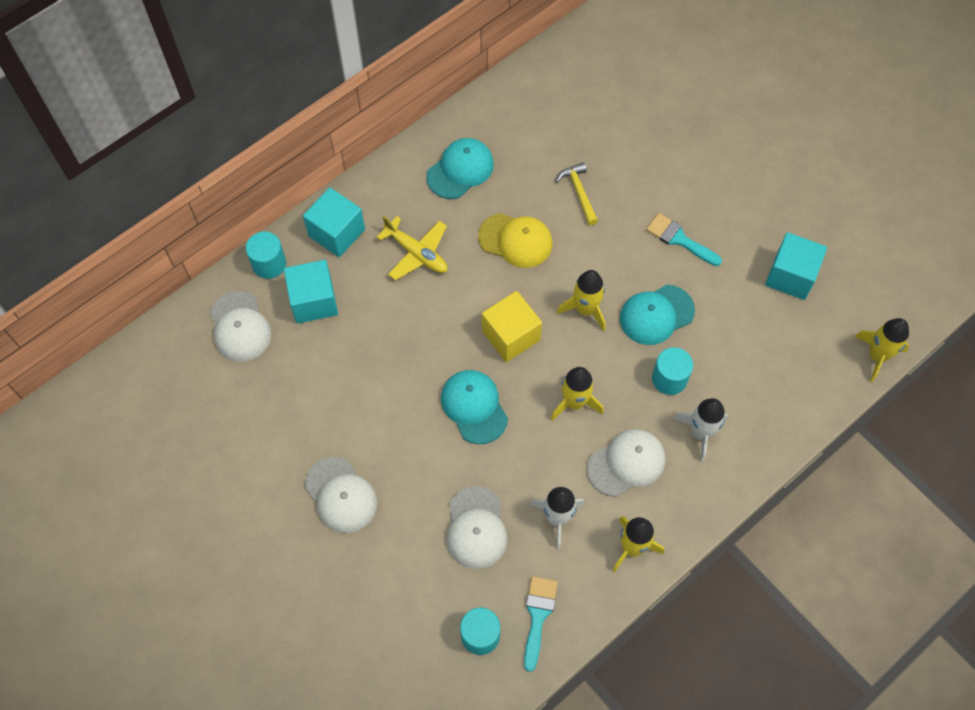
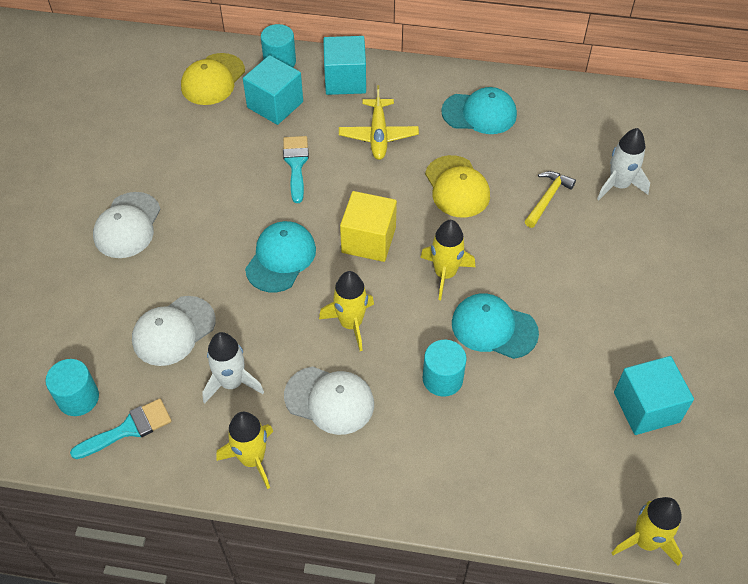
camera: 50 degrees right, 10 degrees down
(240, 327) = (213, 79): white cap -> yellow cap
(679, 239) = (584, 296): turquoise brush -> turquoise brush (296, 164)
(700, 433) = (414, 439): white rocket -> white rocket (619, 185)

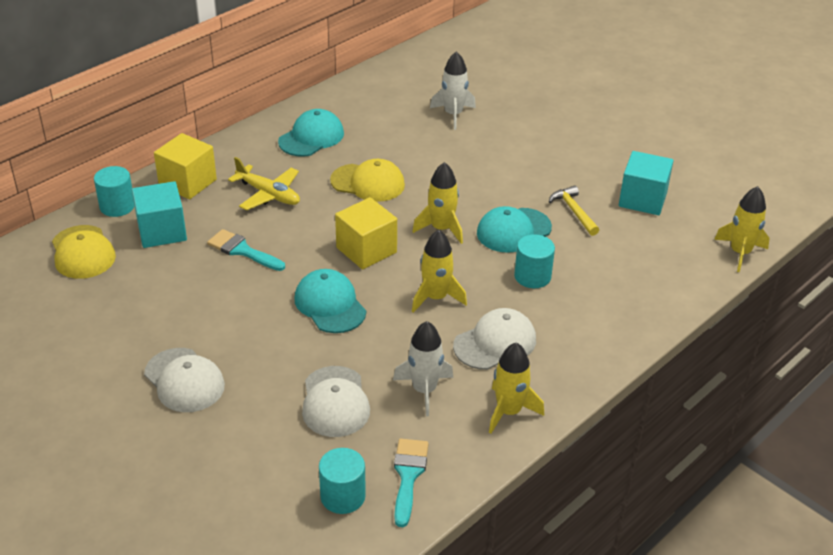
camera: 55 degrees left, 15 degrees down
(345, 80) = (188, 182): turquoise cube -> yellow cube
(547, 198) = (428, 149): yellow hammer -> yellow hammer (574, 211)

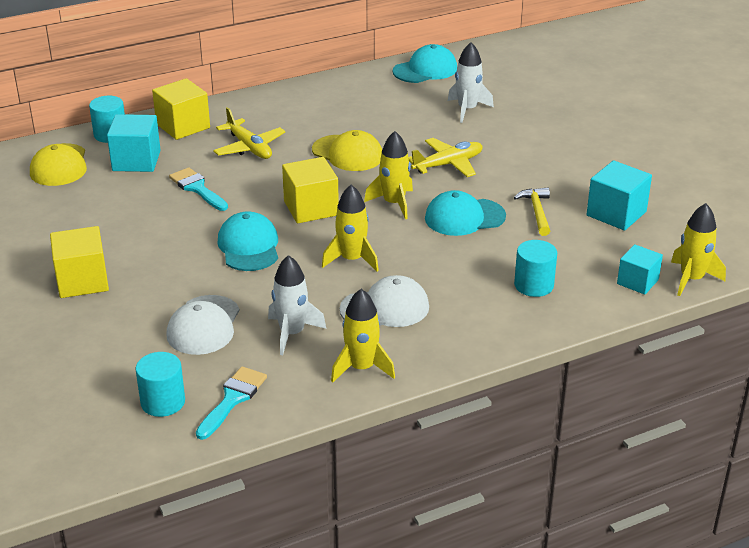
camera: 20 degrees right, 5 degrees down
(184, 380) = (82, 281): white cap -> yellow cube
(311, 137) = (318, 108): turquoise cap -> turquoise cap (425, 70)
(468, 177) = (448, 164): none -> yellow plane
(532, 276) = (458, 259): turquoise cylinder -> turquoise cylinder (534, 285)
(697, 265) = (637, 282): none -> turquoise cube

